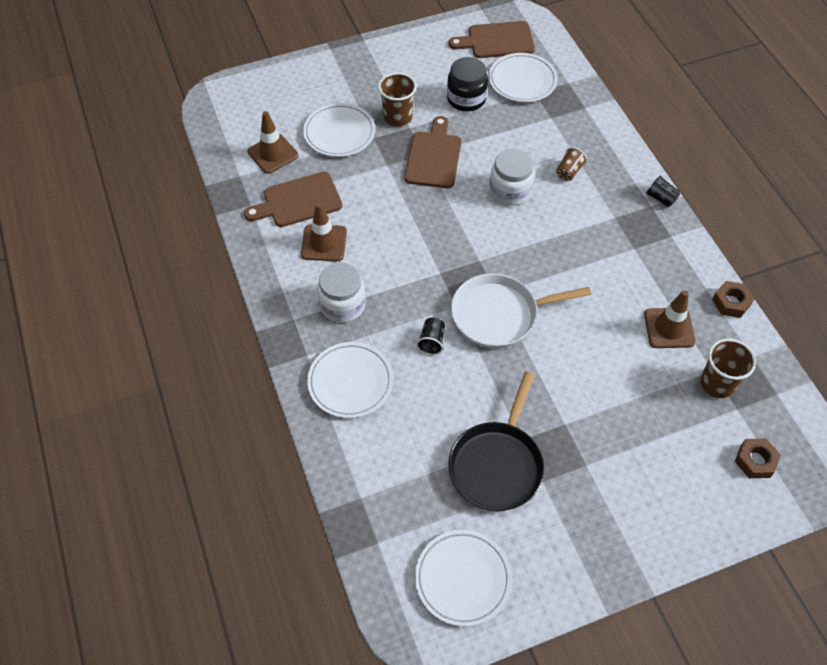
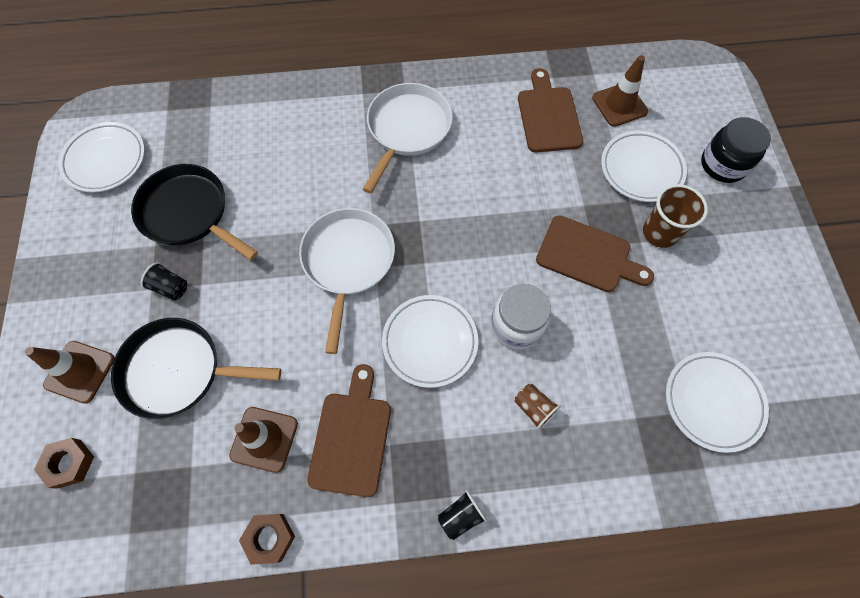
camera: 105 degrees right, 10 degrees up
(324, 243) = (487, 128): brown traffic cone -> brown traffic cone (80, 371)
(342, 305) = (407, 129): white jar -> white pan
(350, 382) = (321, 119): white plate -> white plate (430, 342)
(432, 341) = (339, 193): black cup -> black cup (170, 287)
(466, 99) = (684, 319): black jar -> black jar (723, 165)
(497, 41) = (800, 392): brown cutting board -> brown cutting board (351, 437)
(647, 410) = (178, 371): none -> black pan
(717, 383) = (173, 464): brown cup -> none

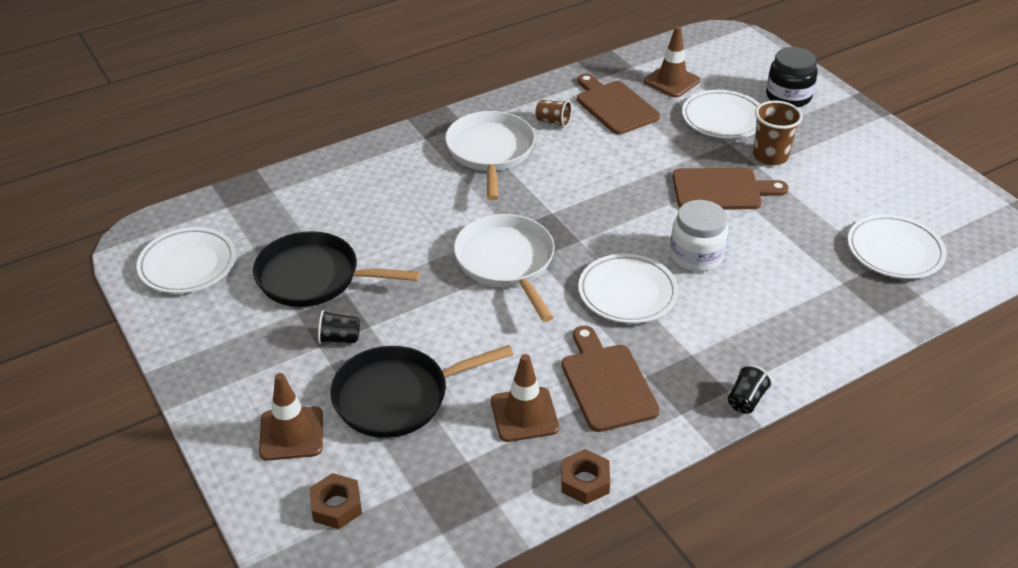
camera: 25 degrees left, 25 degrees down
(533, 408) = (753, 306): brown cup -> brown cup (553, 121)

